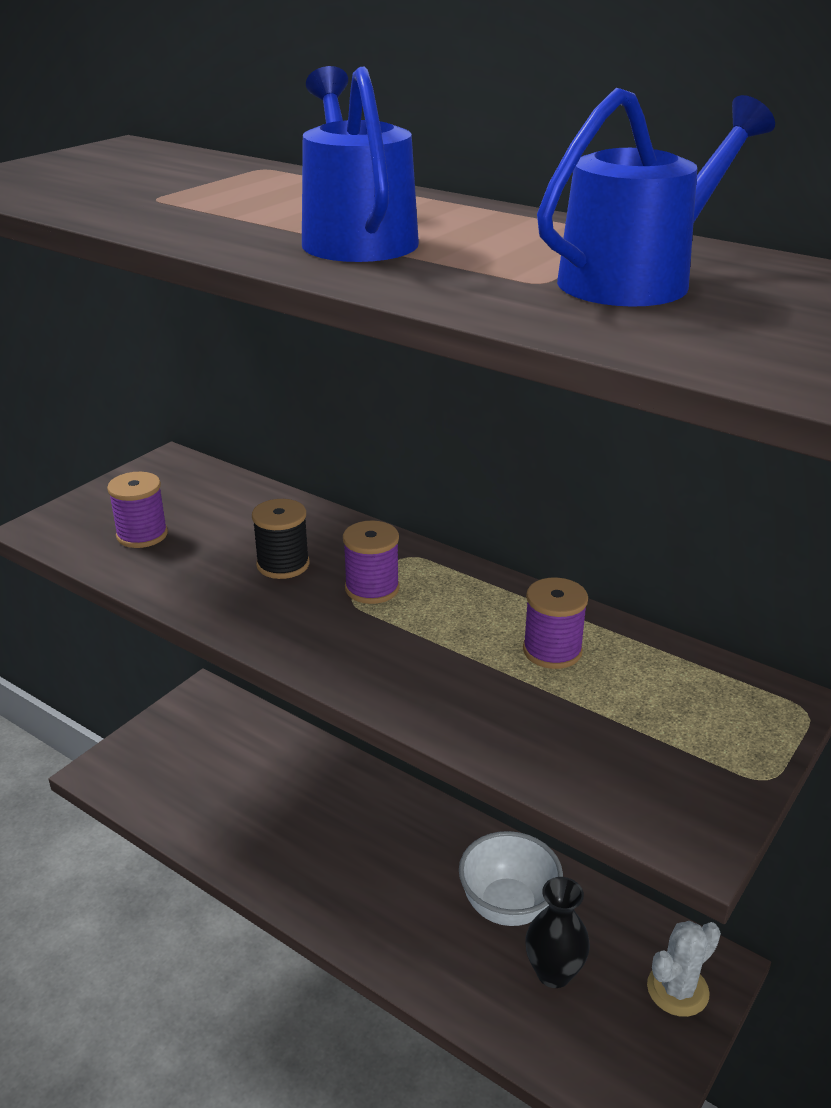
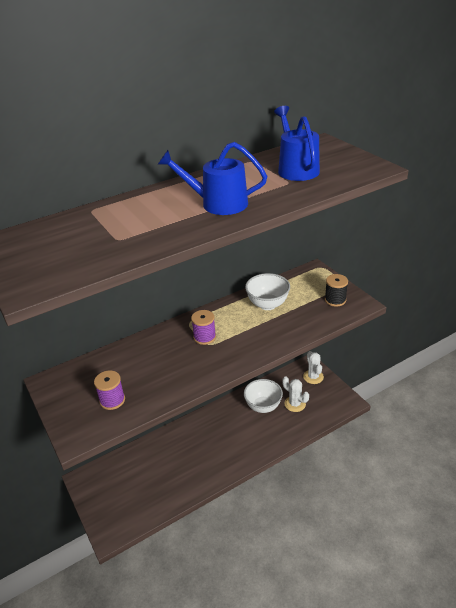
camera: 65 degrees left, 5 degrees up
(283, 564) = (170, 358): black spool -> black spool (335, 300)
(552, 651) = (267, 304): purple spool -> white bowl
(553, 973) = (295, 404): black vase -> white cactus

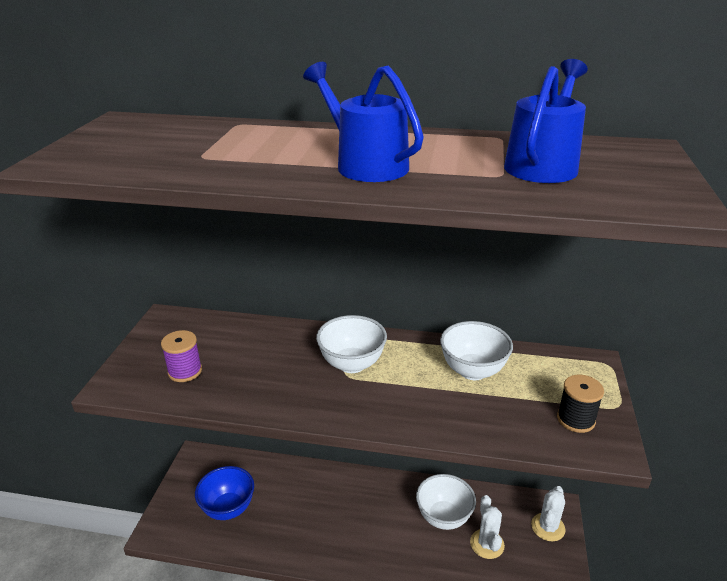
camera: 40 degrees right, 5 degrees down
(141, 489) = (228, 508): none -> blue bowl
(204, 337) = (352, 364): purple spool -> white bowl

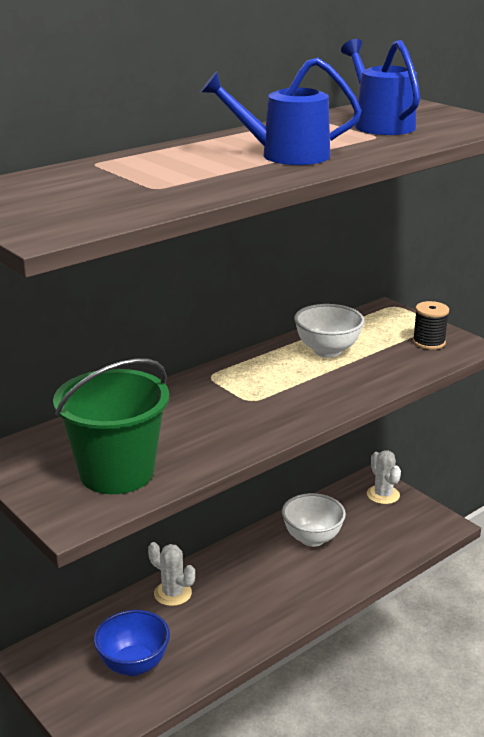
camera: 50 degrees left, 5 degrees down
(185, 371) = (117, 473): purple spool -> green bucket
(352, 364) = (241, 392): white bowl -> none
(487, 544) = (362, 532): white cactus -> white cactus (172, 593)

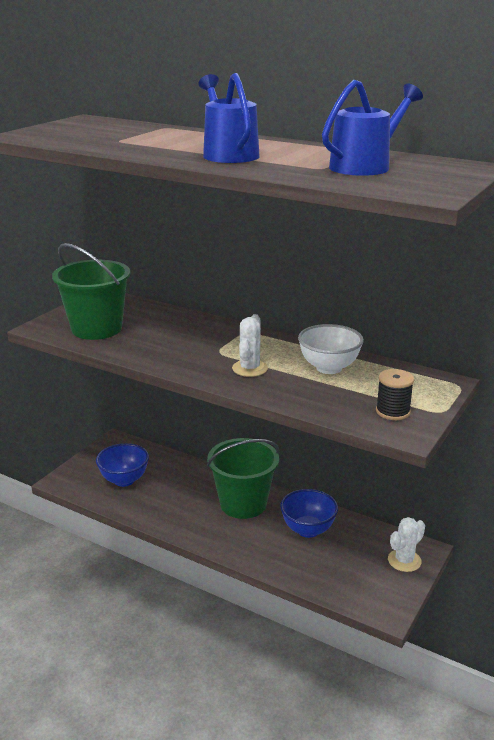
camera: 70 degrees right, 0 degrees up
(172, 593) = (201, 478): white cactus -> white cactus (250, 368)
(243, 572) = (243, 504): none -> green bucket
(312, 538) = (308, 530): white bowl -> blue bowl

